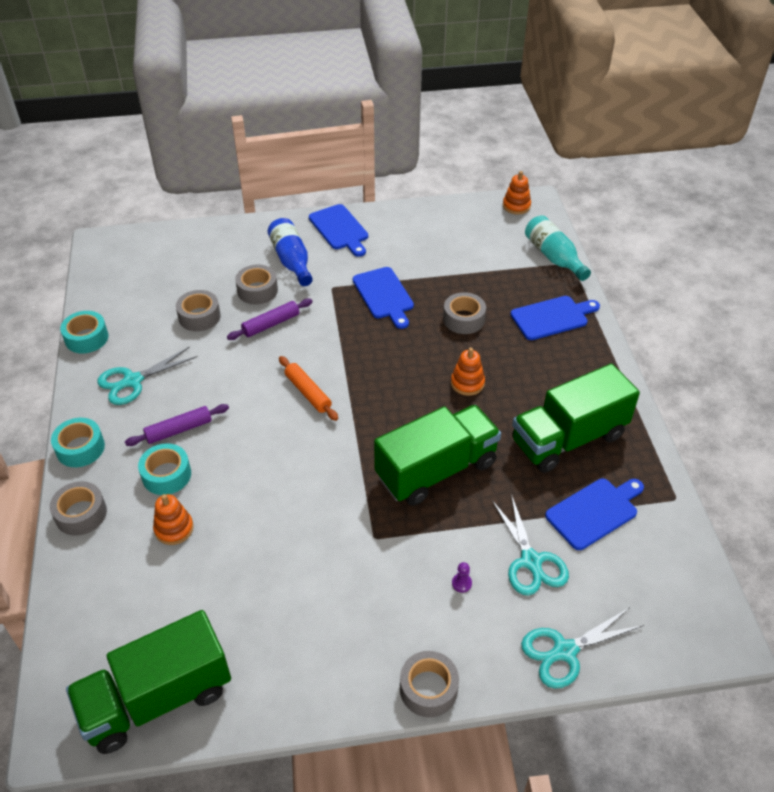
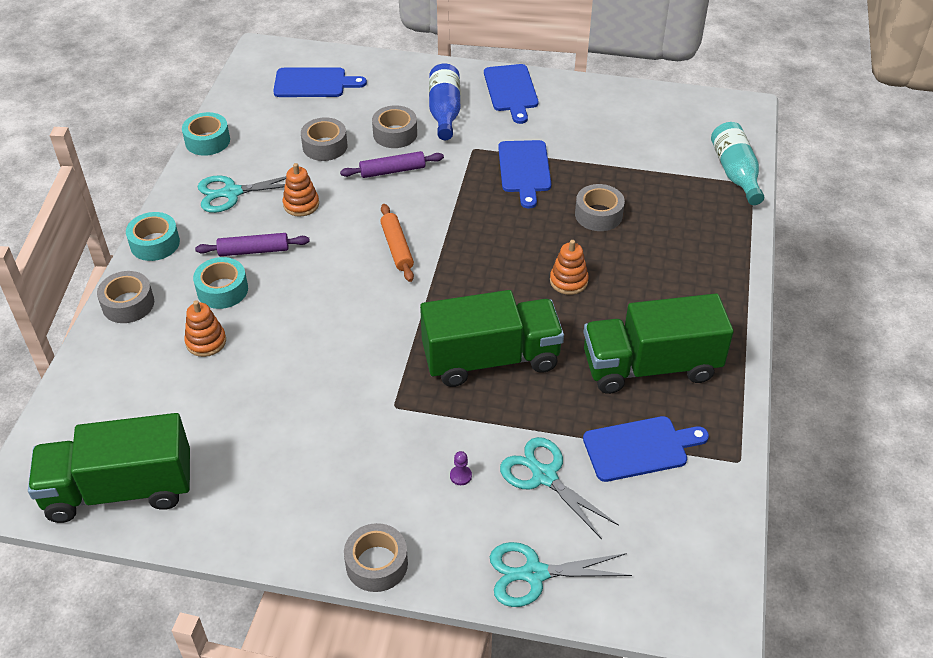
camera: 20 degrees right, 0 degrees up
(516, 206) = (721, 108): orange stacking toy -> orange stacking toy (301, 204)
(531, 561) = (544, 476): turquoise scissors -> turquoise scissors turned 135 degrees clockwise
(552, 317) = (699, 237): blue cutting board -> blue cutting board (313, 83)

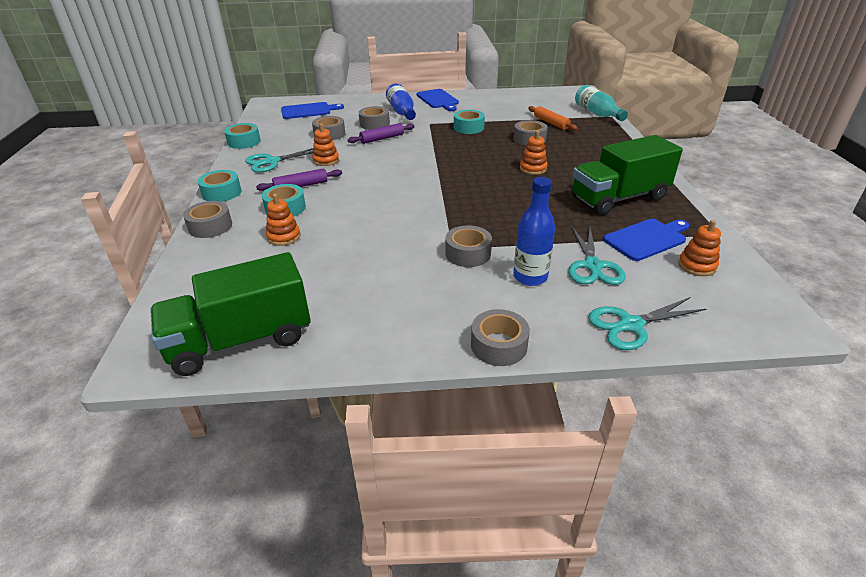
camera: 15 degrees left, 10 degrees down
(397, 248) = (405, 170): orange rolling pin -> orange rolling pin (551, 123)
(407, 421) = (468, 253): none -> grey tape
(460, 476) = (530, 277): purple pawn -> blue bottle
(491, 359) = (507, 212): green truck -> none
(524, 169) = (468, 127): blue cutting board -> turquoise tape
(544, 476) = (593, 266): turquoise scissors -> turquoise scissors turned 120 degrees counterclockwise
(671, 507) = (697, 266): none -> orange stacking toy

